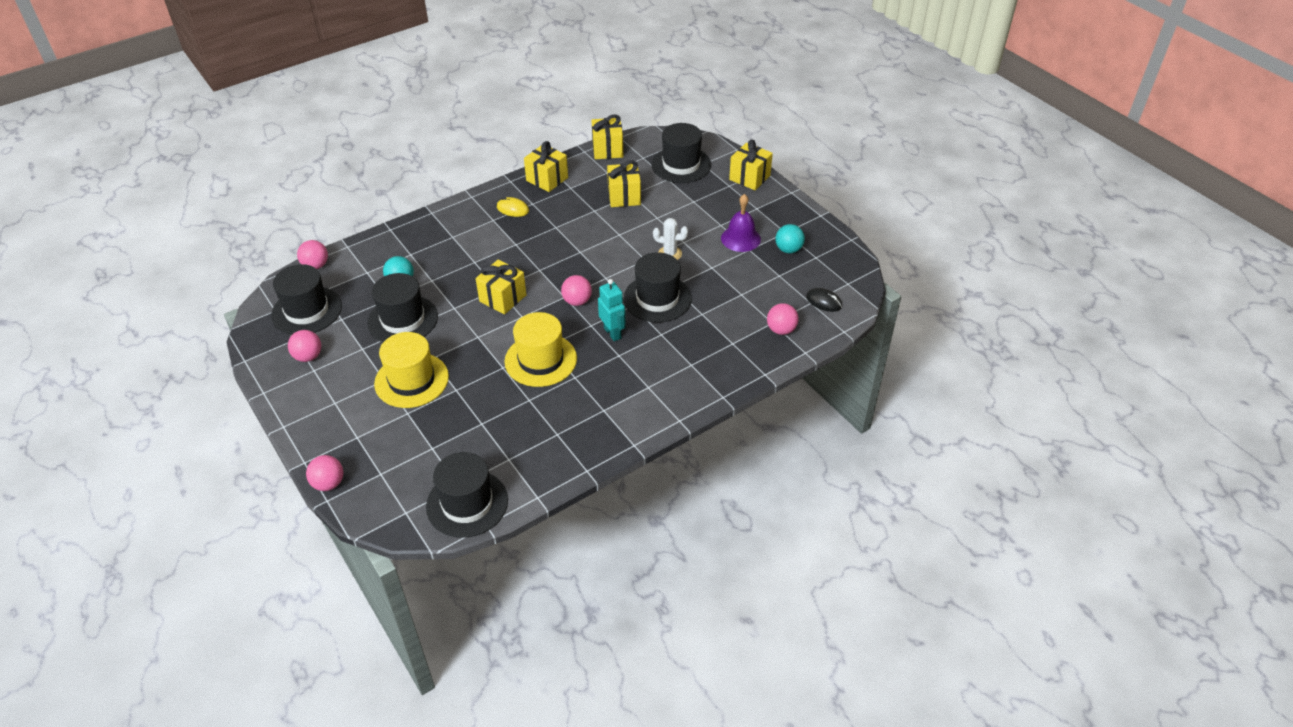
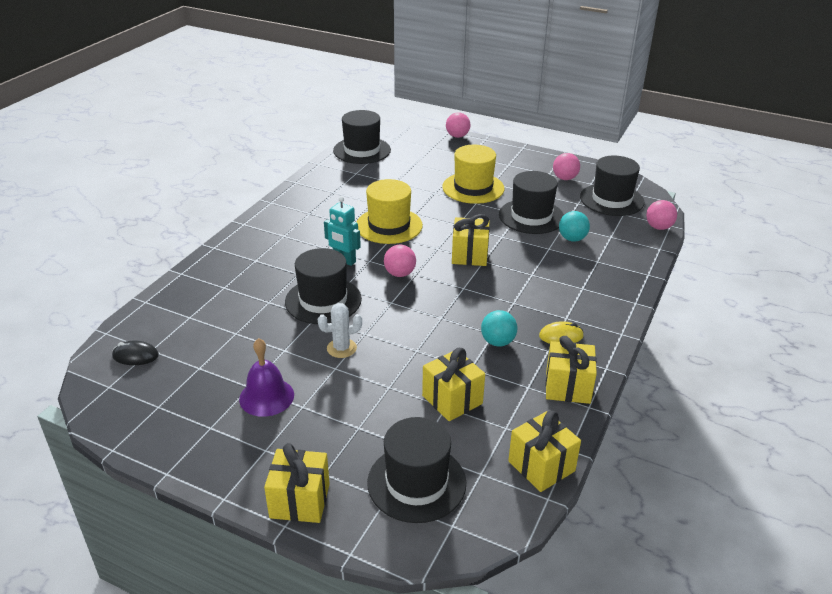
camera: 150 degrees right, 10 degrees down
(781, 330) = (177, 313): pink ball -> none
(788, 249) = (197, 403): turquoise ball -> turquoise ball (497, 342)

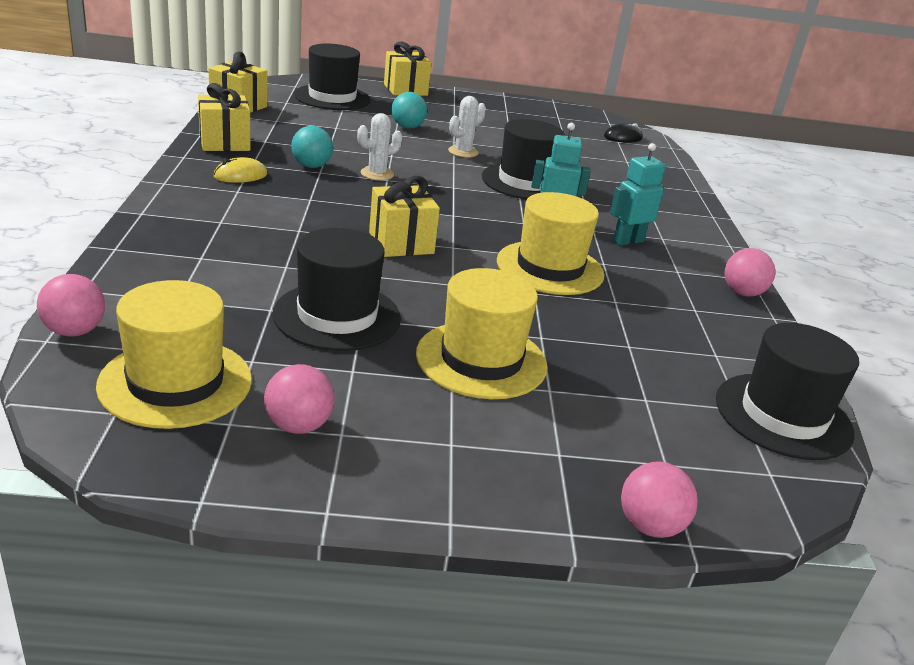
camera: 150 degrees right, 5 degrees down
(266, 397) = (488, 124): purple bell -> none
(312, 236) = (628, 241): none -> turquoise robot
(400, 274) = (472, 213): pink ball -> pink ball (742, 293)
(445, 325) = (377, 174): none -> white cactus
(452, 399) = (333, 131): yellow gift -> none
(572, 239) = (250, 286): turquoise ball -> turquoise ball (407, 127)
(611, 200) = (175, 382): black hat -> yellow hat

